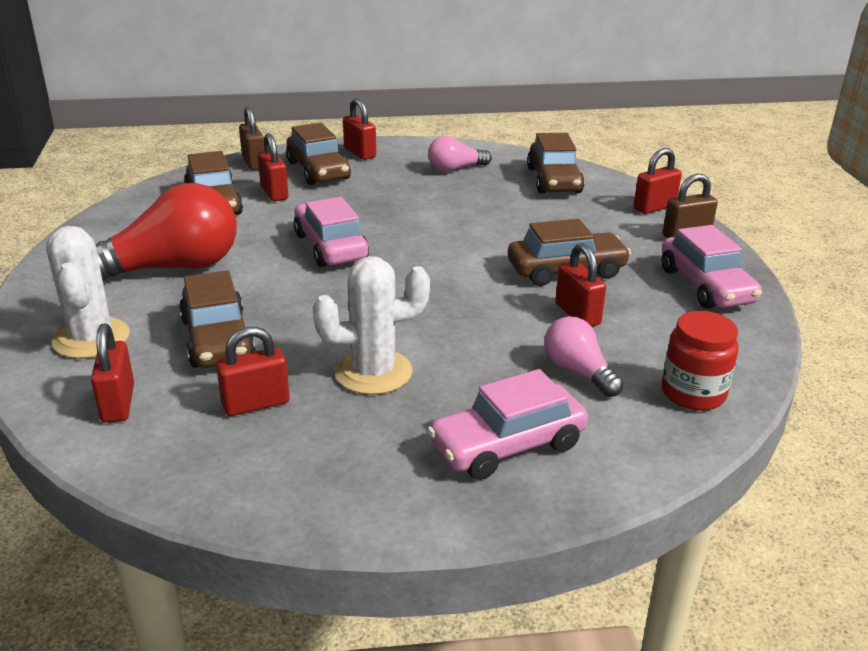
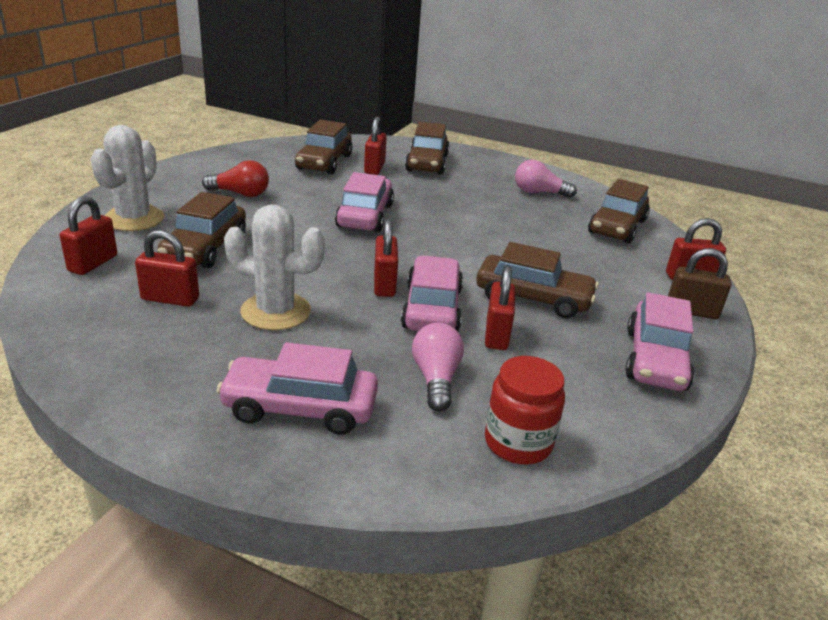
camera: 30 degrees right, 0 degrees up
(172, 268) = (240, 193): red light bulb -> red light bulb, size x0.52
(254, 163) = (387, 145): brown padlock -> none
(360, 153) = (475, 160): red padlock -> red padlock (384, 284)
(501, 312) = (432, 308): none -> pink car

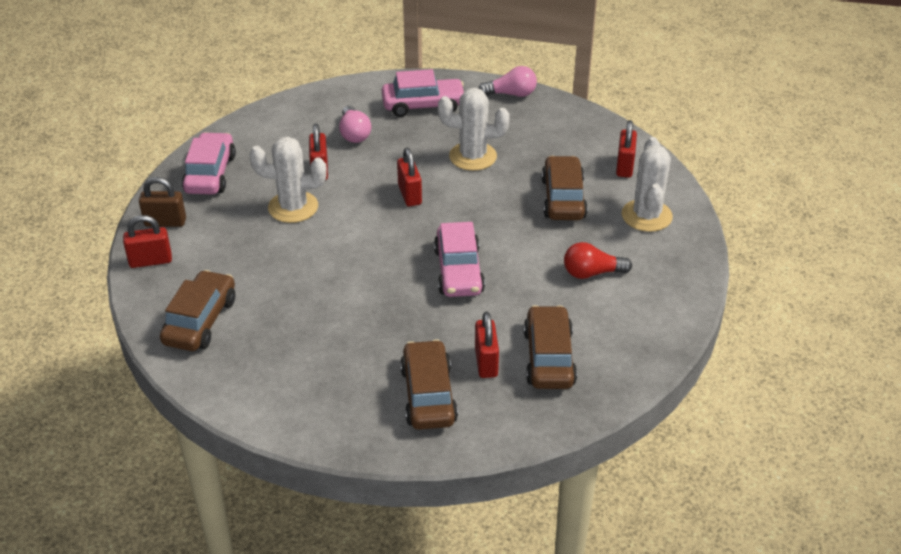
camera: 170 degrees right, 10 degrees up
(170, 299) = (546, 151): red padlock -> none
(432, 308) = (368, 181): pink car -> none
(518, 442) = (303, 110): red jar -> none
(533, 298) = (293, 207): brown car -> white cactus
(539, 193) = (282, 365): pink light bulb -> pink light bulb (511, 94)

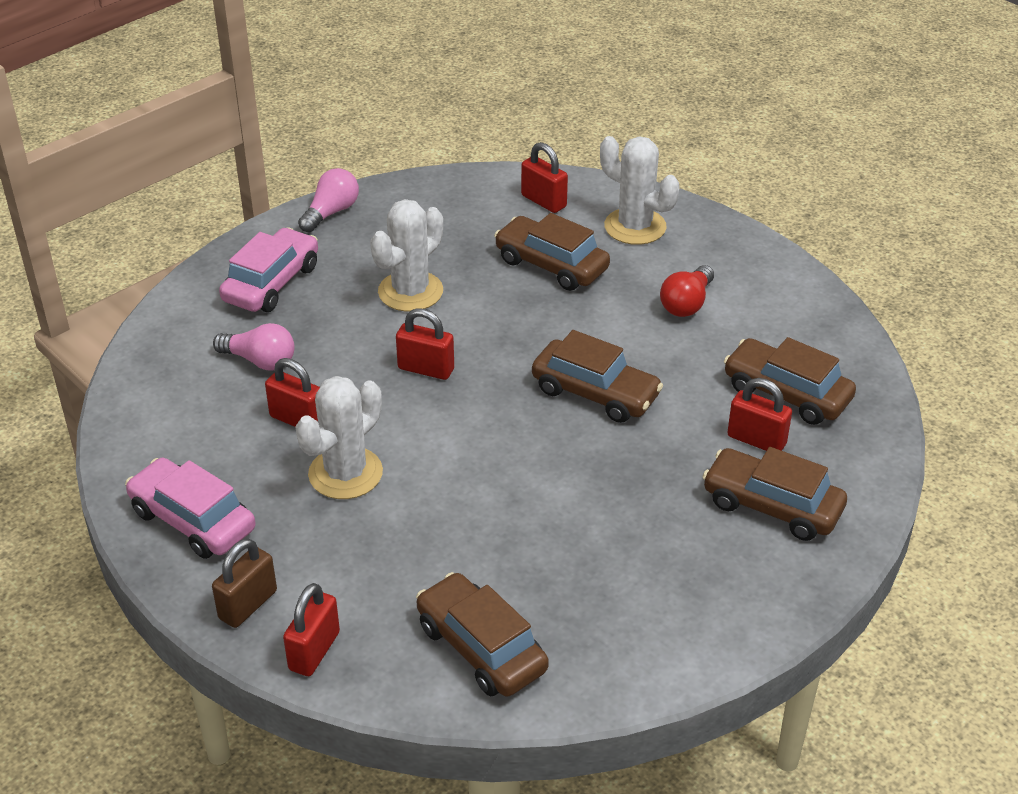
camera: 55 degrees left, 0 degrees up
(458, 271) = (595, 393): pink car -> brown car

